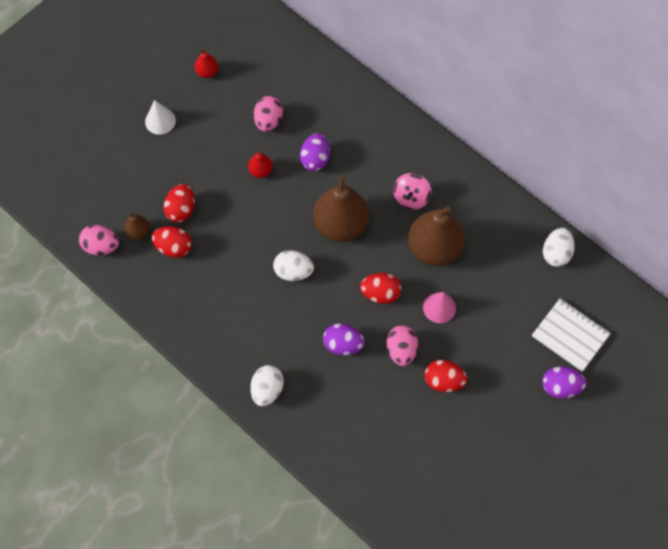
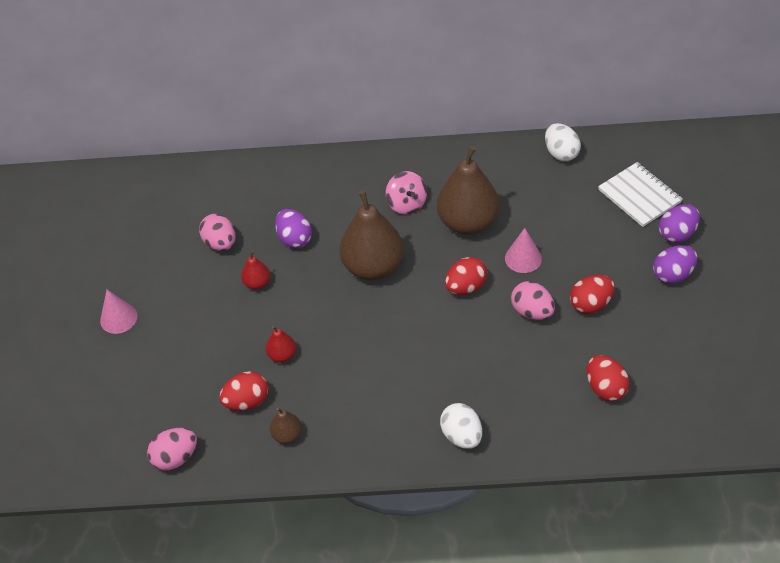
camera: 40 degrees left, 15 degrees down
(138, 232) = (199, 417): brown pear -> brown pear (287, 435)
(160, 121) = (118, 318): white cone -> pink cone
(181, 210) = (219, 368): red egg -> red egg (605, 388)
(207, 72) = (121, 250): red pear -> red pear (282, 355)
(293, 272) = (375, 331): white egg -> none
(343, 345) = (482, 348): purple egg -> purple egg (673, 275)
(570, 335) = (639, 196): white notebook -> white notebook turned 60 degrees clockwise

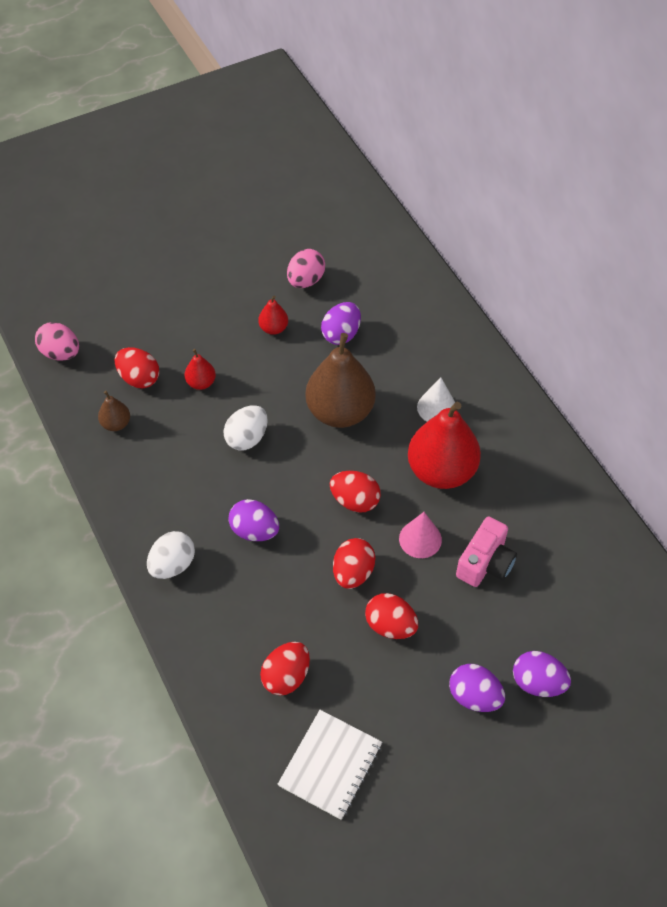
camera: 60 degrees right, 5 degrees up
(118, 318) = (186, 247): pink cone -> none
(407, 204) = (436, 407): pink spinning top -> white cone
(458, 365) = (254, 531): none -> purple egg
(468, 223) = (441, 471): brown pear -> red pear
(532, 312) = (353, 572): pink egg -> red egg
(561, 153) = (592, 523): white egg -> white egg (247, 438)
(564, 226) = (485, 563): none -> pink camera
(639, 196) = (574, 624): white notebook -> white notebook (330, 765)

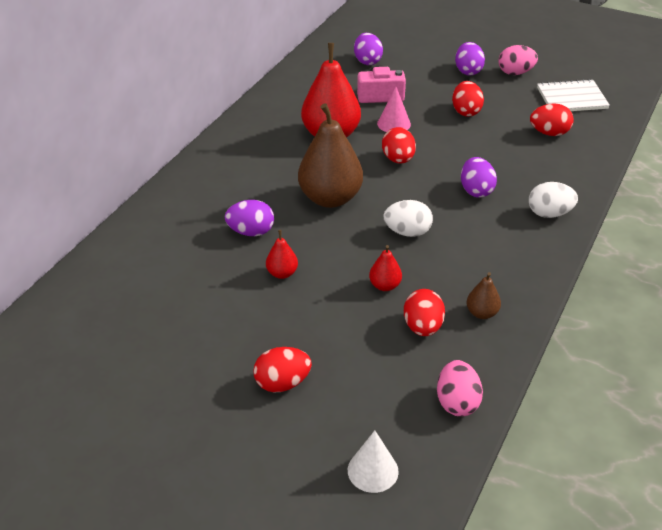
camera: 125 degrees left, 15 degrees down
(305, 280) = (206, 281): pink egg -> pink egg (515, 73)
(353, 572) = (451, 138): red egg -> red egg (282, 383)
(436, 407) = (277, 157): white cone -> white cone (373, 470)
(537, 682) = (433, 56): purple egg -> purple egg (367, 61)

